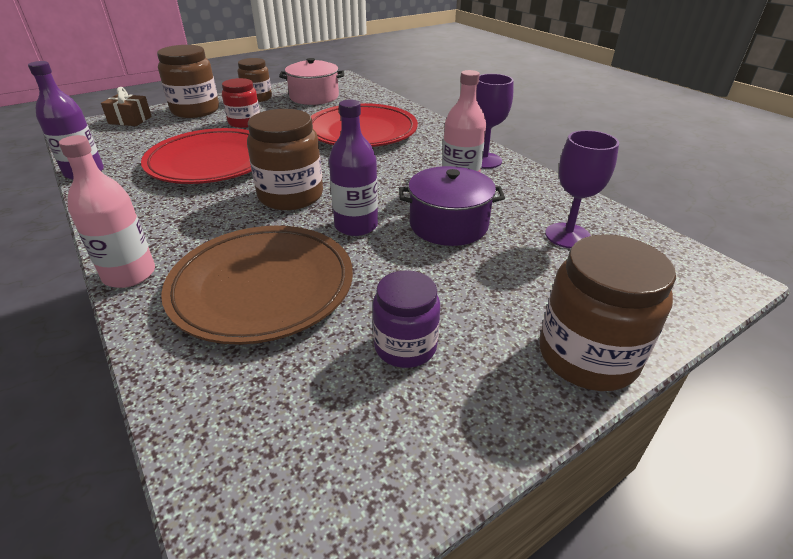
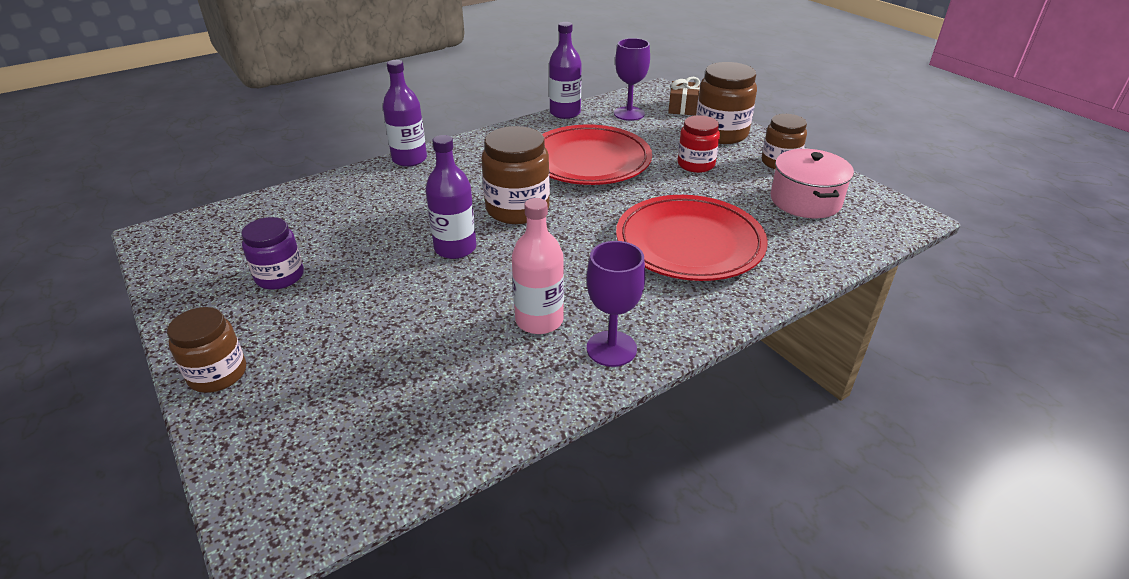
camera: 90 degrees right, 0 degrees up
(129, 274) = (409, 159): pink bottle -> purple bottle
(262, 287) = (375, 210): brown plate -> none
(448, 225) = (446, 306): purple pot -> none
(567, 236) = (403, 400): purple goblet -> purple goblet (629, 114)
(587, 356) = (217, 374): brown jar -> brown jar, size x0.65

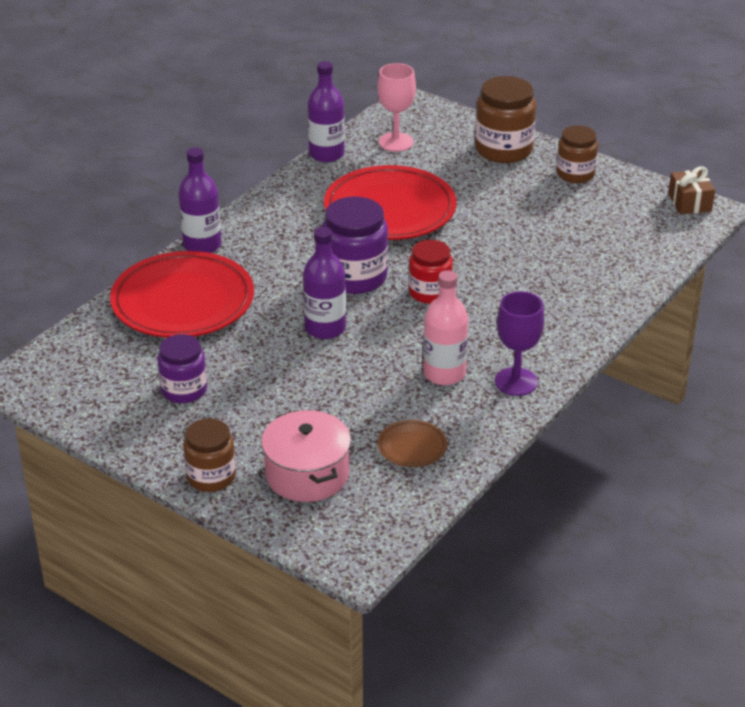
camera: 20 degrees left, 0 degrees up
(447, 397) = (412, 447): none -> brown plate
(517, 209) = (355, 277): brown jar -> purple jar
(629, 114) = (396, 142): purple goblet -> pink goblet
(682, 108) = (448, 123): brown gift -> brown gift (689, 202)
(689, 244) = (532, 278): red plate -> red plate (183, 302)
(696, 164) = (496, 192): red jar -> red jar (430, 292)
(805, 201) = (614, 212): pink pot -> pink pot (307, 474)

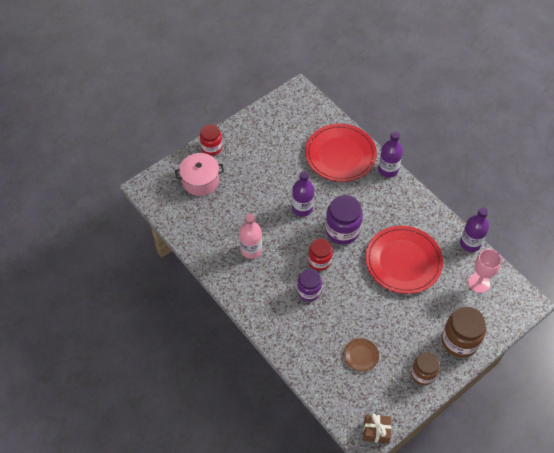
camera: 105 degrees right, 20 degrees up
(184, 390) = (272, 146): purple jar -> purple jar (308, 291)
(211, 477) = (211, 147): brown jar -> red jar
(412, 447) = (203, 223): brown plate -> brown plate (361, 355)
(516, 382) = (234, 279): purple goblet -> none

